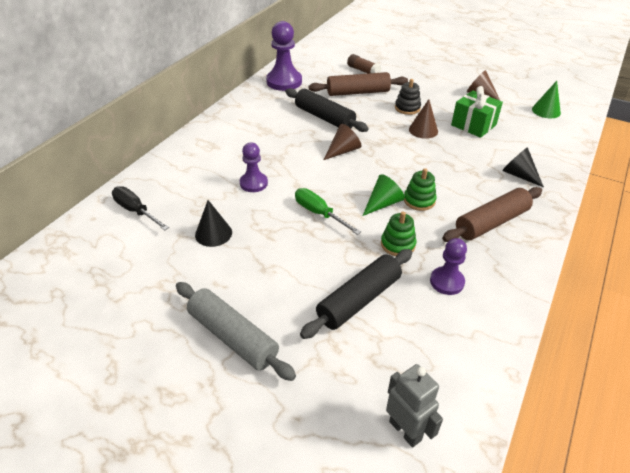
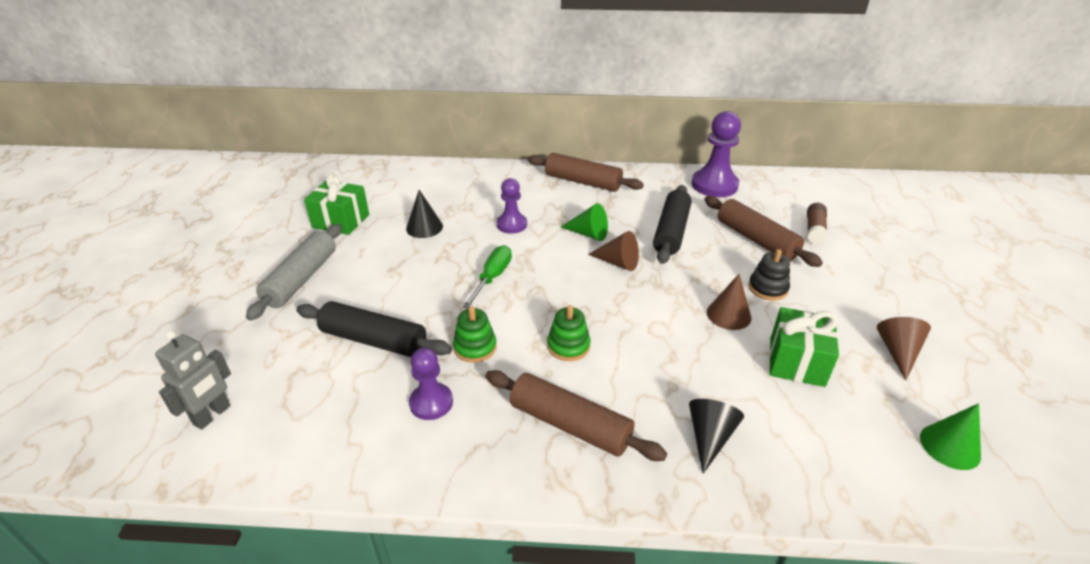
camera: 65 degrees right, 5 degrees down
(136, 211) = (431, 182): black screwdriver -> none
(148, 289) = (341, 221): none -> green gift
(224, 130) = (583, 182): none -> brown rolling pin
(383, 203) = (541, 318): green cone -> green cone (588, 234)

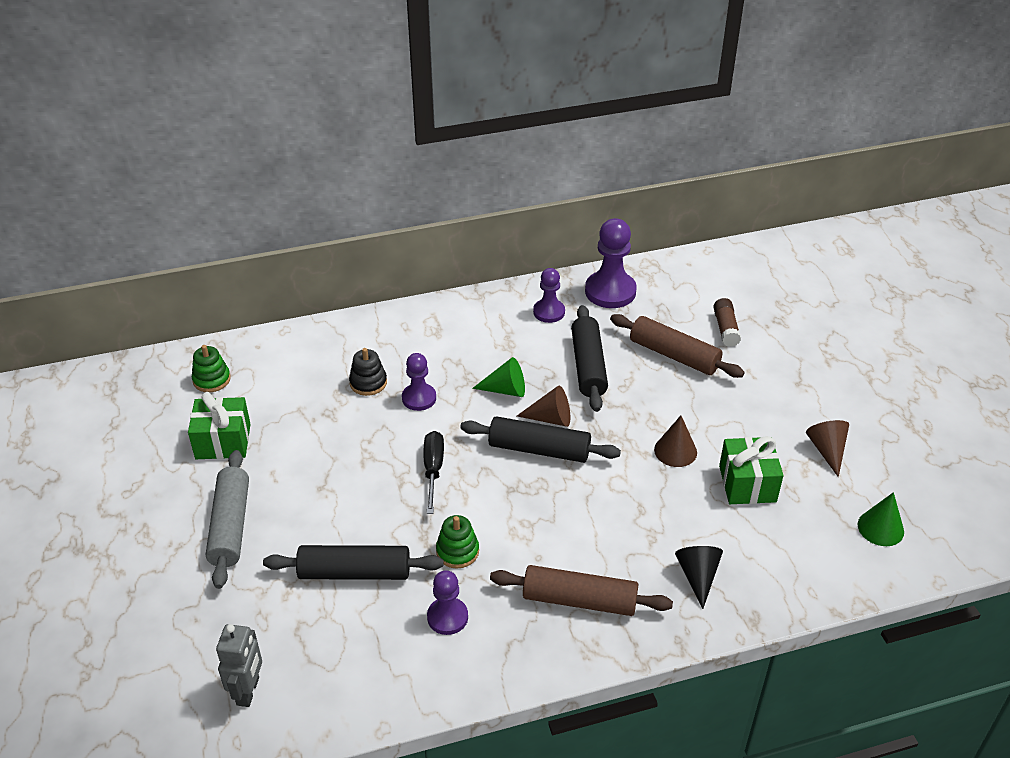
camera: 20 degrees left, 5 degrees up
(424, 227) = (324, 426): black cone -> none
(492, 278) = (433, 470): green screwdriver -> black screwdriver
(568, 346) = (544, 525): green stacking toy -> green stacking toy (211, 379)
(583, 182) = (468, 320): brown rolling pin -> none
(595, 284) = (539, 449): none -> black rolling pin
(653, 189) = (549, 312): none -> purple pawn
(767, 288) = (701, 411): black stacking toy -> black stacking toy (368, 383)

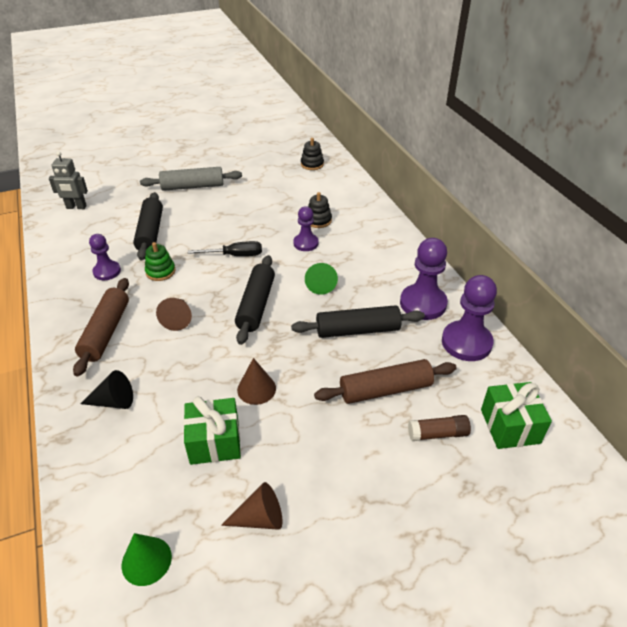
camera: 85 degrees right, 0 degrees up
(211, 379) = (312, 164): green stacking toy -> black stacking toy
(223, 441) = (259, 175): green gift -> green gift (510, 426)
(549, 312) = (423, 303): purple pawn -> purple pawn, size x1.64
(550, 418) = (291, 310): brown cone -> brown cone (178, 319)
(674, 355) = (385, 389): brown rolling pin -> brown rolling pin turned 45 degrees clockwise

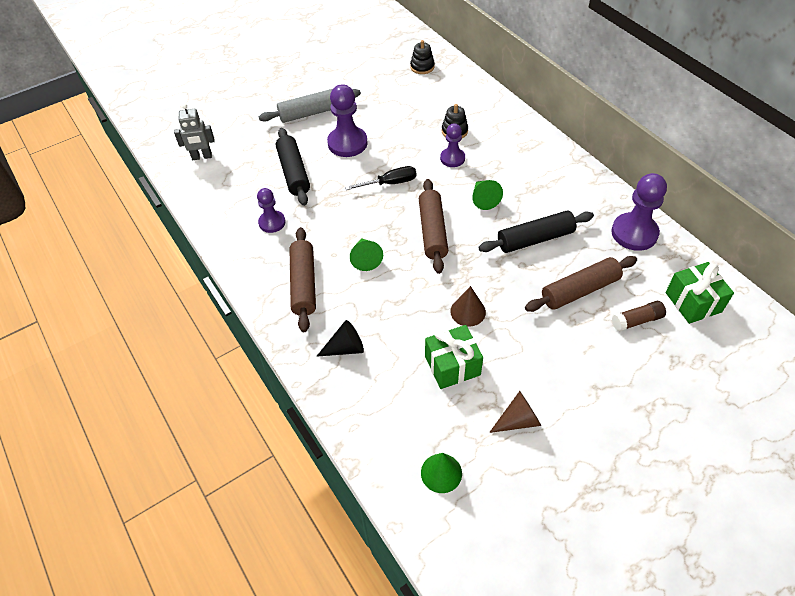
camera: 10 degrees left, 10 degrees up
(160, 271) = (325, 213): green stacking toy -> none
(178, 319) = (365, 258): brown cone -> green cone
(256, 305) = (432, 231): black rolling pin -> brown rolling pin
(423, 303) = (584, 202): purple pawn -> purple pawn (347, 143)

